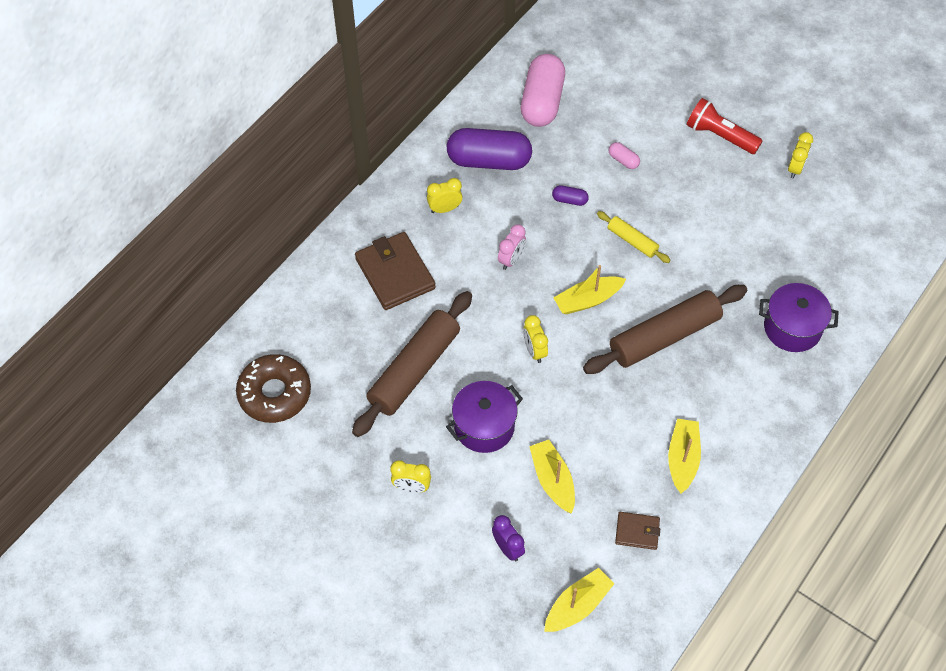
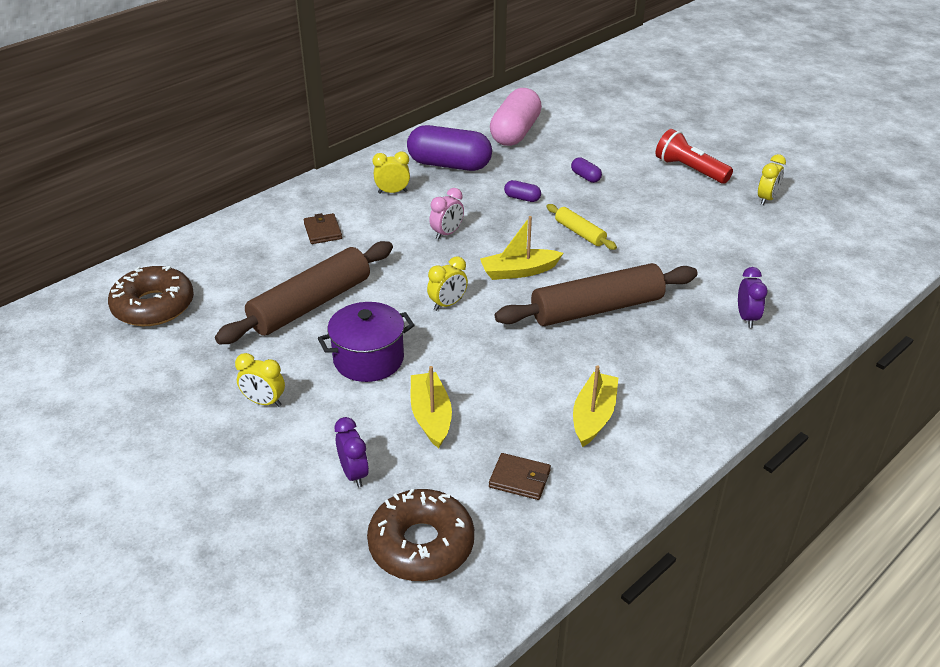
camera: 10 degrees right, 20 degrees down
(395, 273) = (323, 231): brown wallet -> brown wallet, size x0.53
(534, 351) = (447, 304): yellow clock -> yellow clock turned 120 degrees counterclockwise
(577, 605) = (421, 545): yellow boat -> brown donut
(623, 160) = (585, 177): pink capsule -> purple capsule
(792, 328) = (746, 318): purple pot -> purple clock

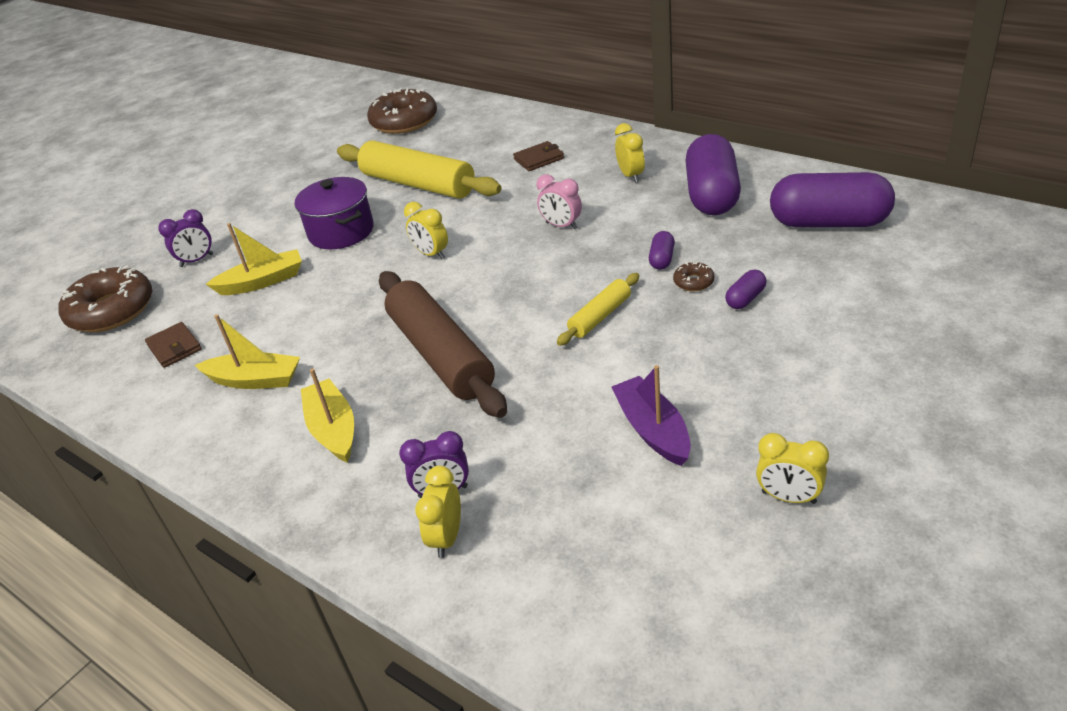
camera: 85 degrees right, 0 degrees up
(264, 402) = (286, 199): yellow clock -> yellow clock (447, 538)
(311, 305) = (418, 184): brown rolling pin -> yellow rolling pin
(515, 133) = (829, 222): pink capsule -> purple capsule
(519, 271) = (502, 286): yellow boat -> yellow boat (333, 429)
(519, 479) = (174, 347): brown wallet -> brown wallet turned 45 degrees counterclockwise
(557, 191) = (693, 282): none -> brown donut
(689, 170) = (832, 396): red flashlight -> none
(704, 231) = (652, 430): none -> purple boat

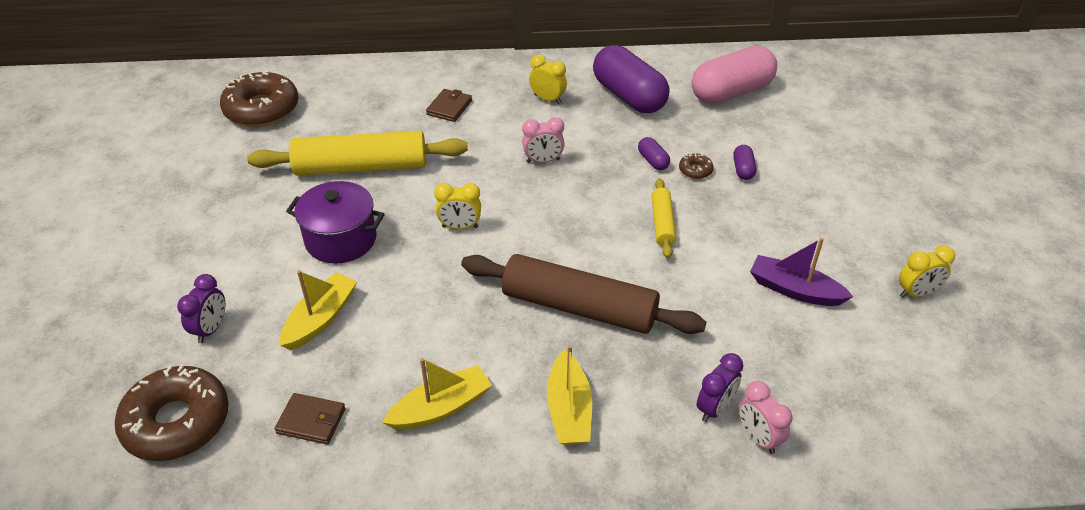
camera: 45 degrees left, 5 degrees up
(333, 429) = (569, 410): yellow boat -> yellow boat turned 120 degrees counterclockwise
(447, 538) = (758, 438): yellow clock -> pink clock
(829, 222) = (731, 92): purple capsule -> pink capsule

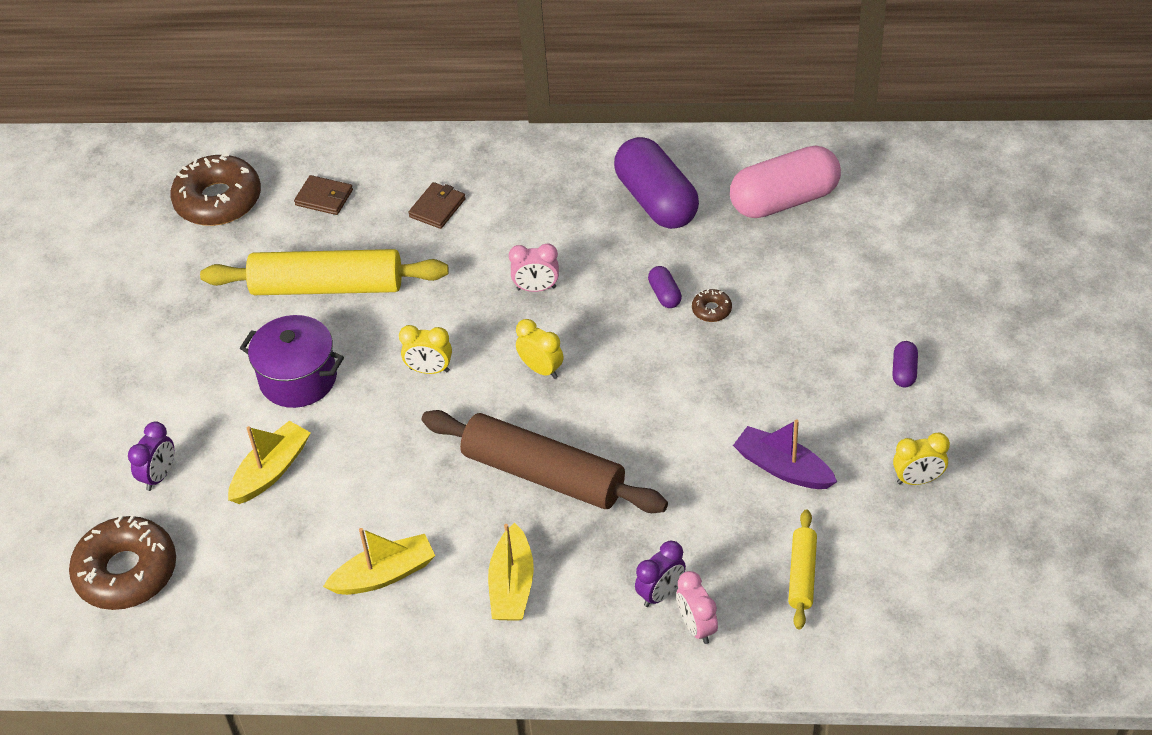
camera: 10 degrees right, 5 degrees up
(311, 421) = (256, 579): brown wallet -> brown wallet (324, 198)
(547, 99) = (556, 201): yellow clock -> yellow clock (541, 369)
(662, 223) = (656, 378): yellow rolling pin -> yellow rolling pin (802, 574)
(743, 169) = (768, 311): purple capsule -> purple capsule (904, 371)

